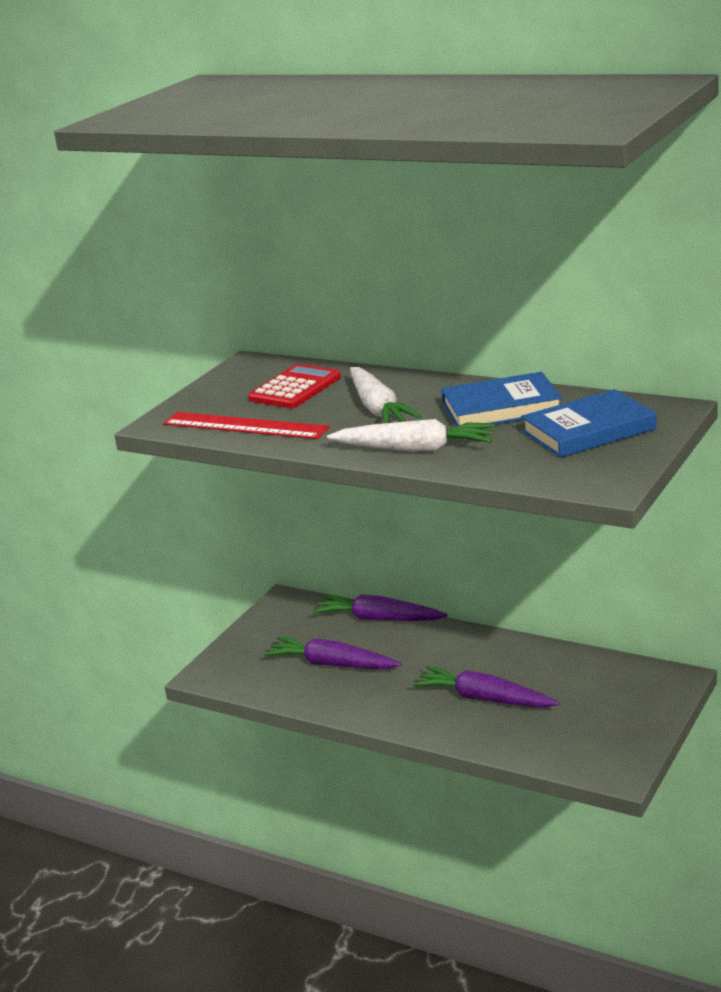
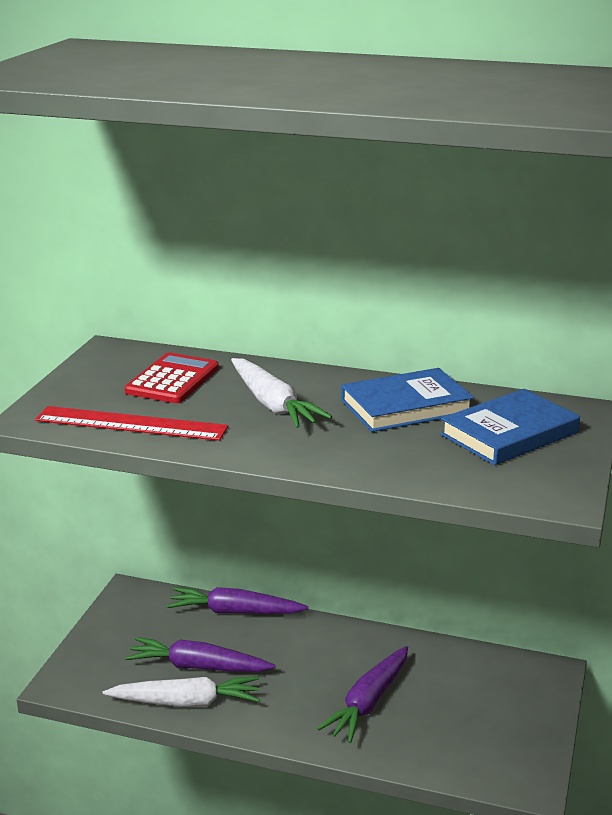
camera: 15 degrees left, 0 degrees up
(415, 449) = (333, 453): white carrot -> white carrot (186, 702)
(484, 699) = (368, 702): purple carrot -> purple carrot turned 75 degrees counterclockwise

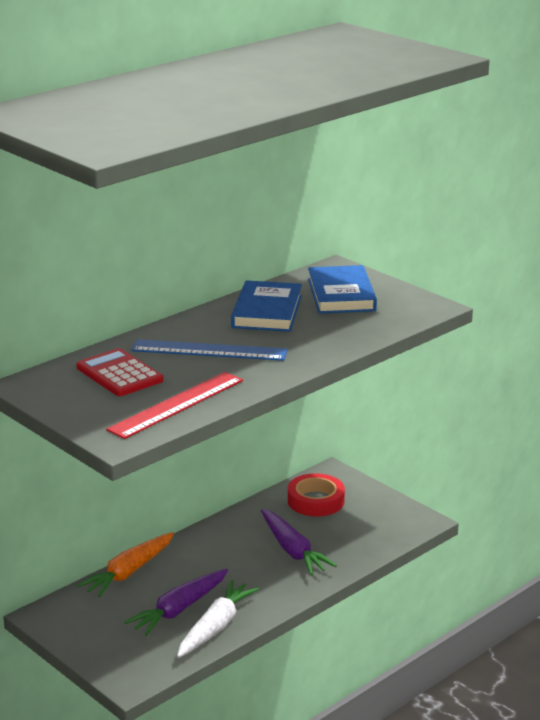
camera: 60 degrees left, 0 degrees up
(235, 612) = (129, 572): purple carrot -> orange carrot
(273, 404) = (209, 350): white carrot -> blue ruler
(481, 682) = (316, 501): none -> red tape

